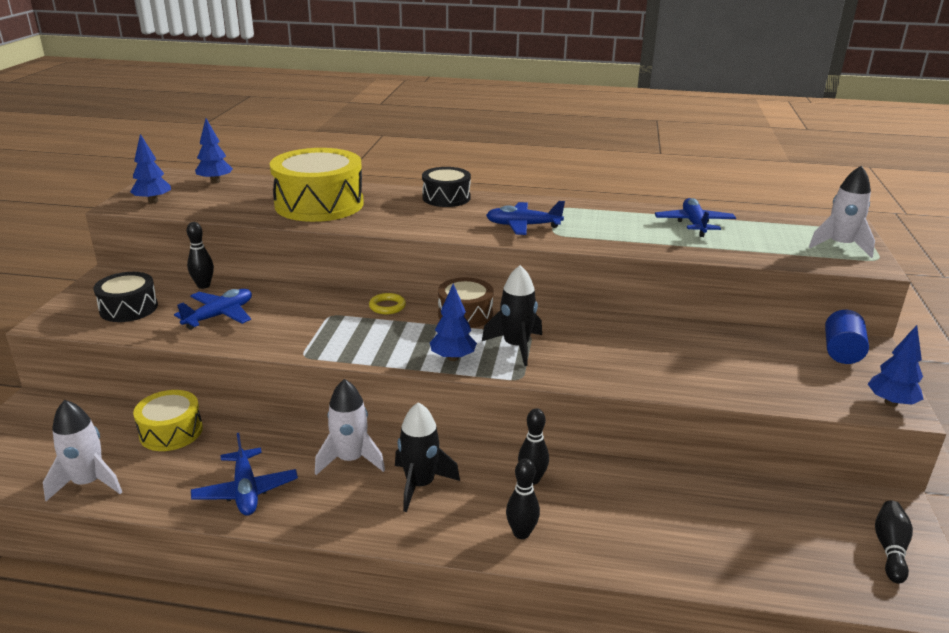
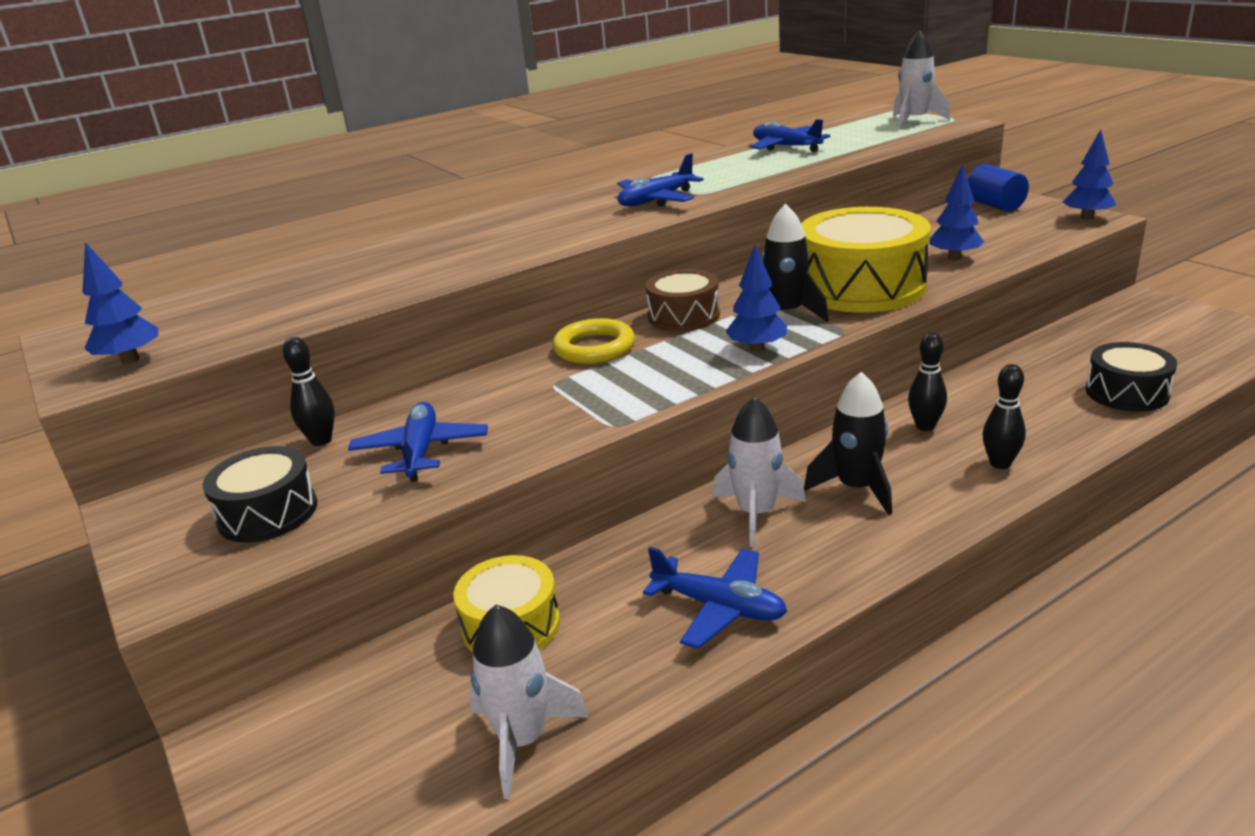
camera: 40 degrees left, 0 degrees up
(215, 182) = (173, 309): blue tree -> blue tree (954, 257)
(319, 204) = (389, 270): yellow drum -> yellow drum (861, 287)
(387, 306) = (594, 348): yellow ring -> yellow ring, size x1.62
(446, 198) = (519, 212): black drum -> black drum (1126, 392)
(890, 549) = (1189, 323): black bowling pin -> none

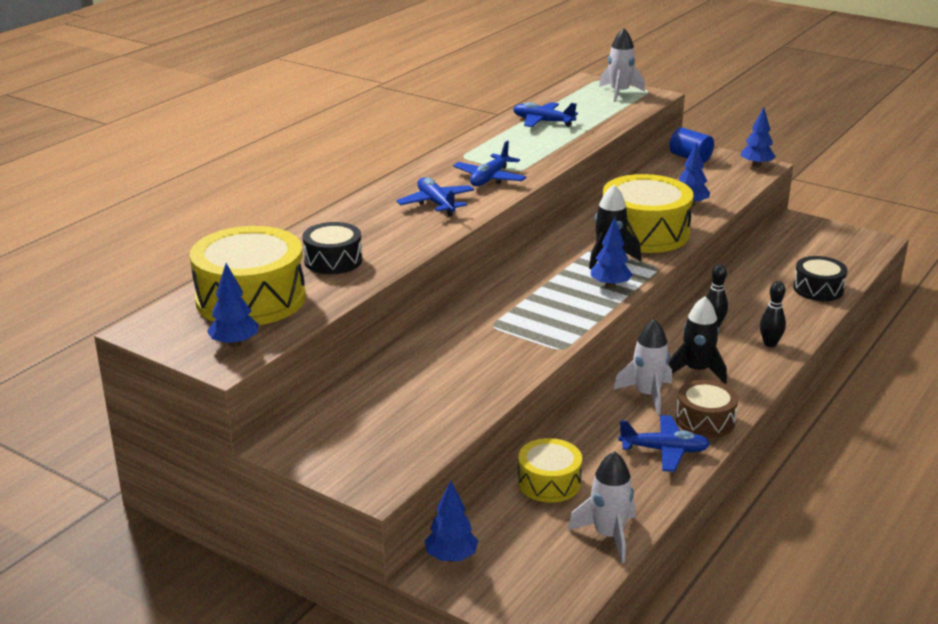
camera: 25 degrees left, 0 degrees up
(221, 310) = (251, 299): none -> yellow drum
(268, 513) = (385, 435): black drum -> black drum (333, 260)
(276, 719) = (451, 557): none -> blue tree
(321, 440) = (366, 385): black bowling pin -> none
(421, 451) = (448, 382): blue plane -> blue plane (436, 203)
(594, 348) = (497, 296): yellow ring -> none
(683, 316) = (539, 266): brown drum -> brown drum (705, 420)

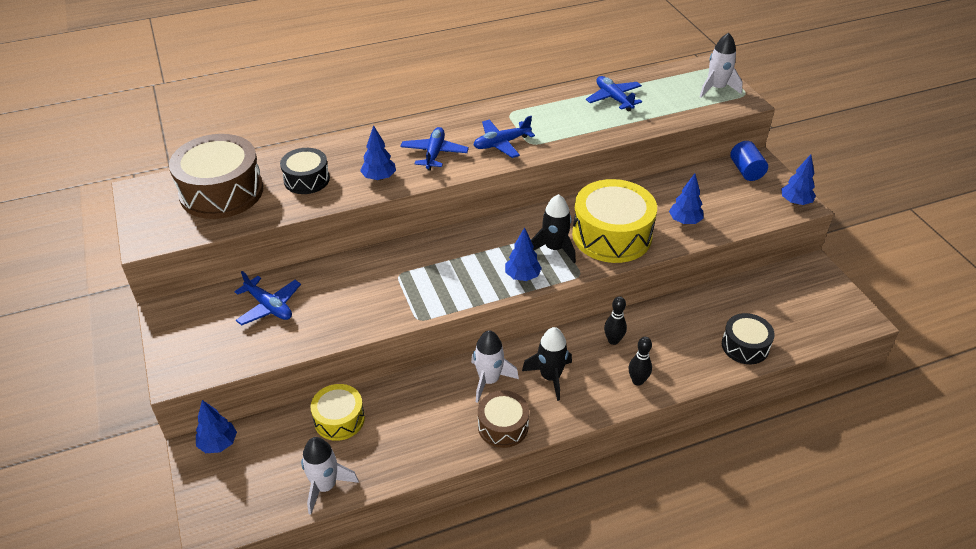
camera: 35 degrees right, 15 degrees up
(234, 344) = (169, 227): blue tree -> blue tree (379, 178)
(251, 299) = (221, 192): yellow drum -> brown drum
(664, 450) = (443, 436): blue plane -> blue plane (269, 306)

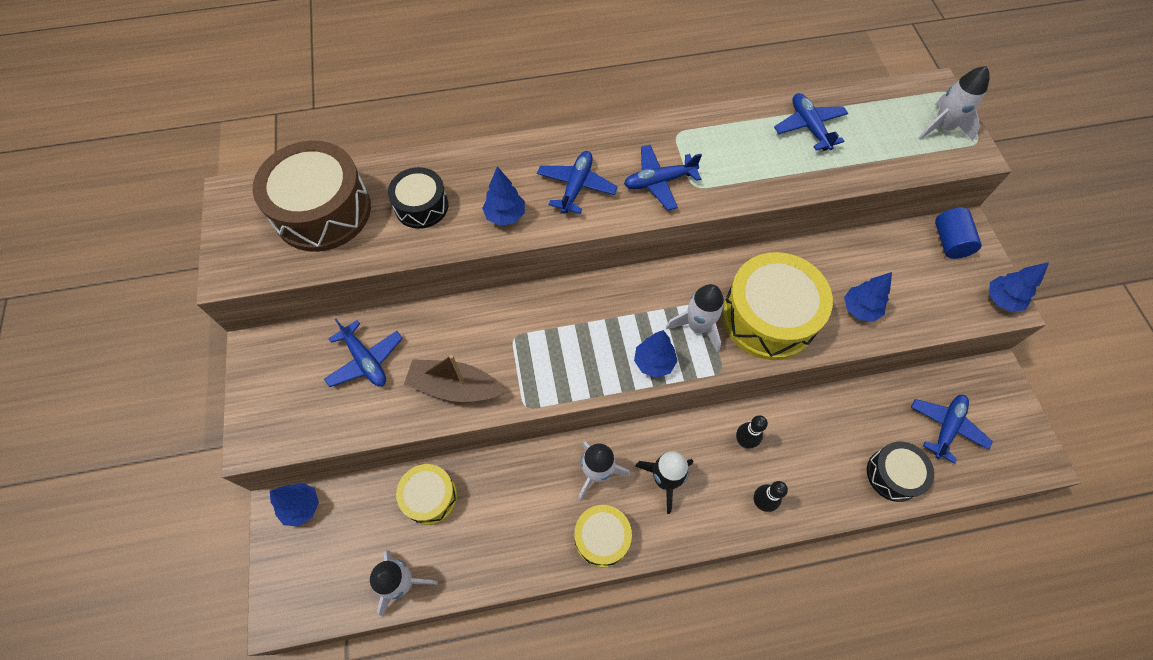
camera: 10 degrees right, 20 degrees up
(353, 314) = (455, 387): none -> brown boat
(503, 426) = (602, 538): brown drum -> yellow drum
(554, 248) = (698, 326): black rocket -> white rocket
(781, 308) = (946, 427): none -> blue plane

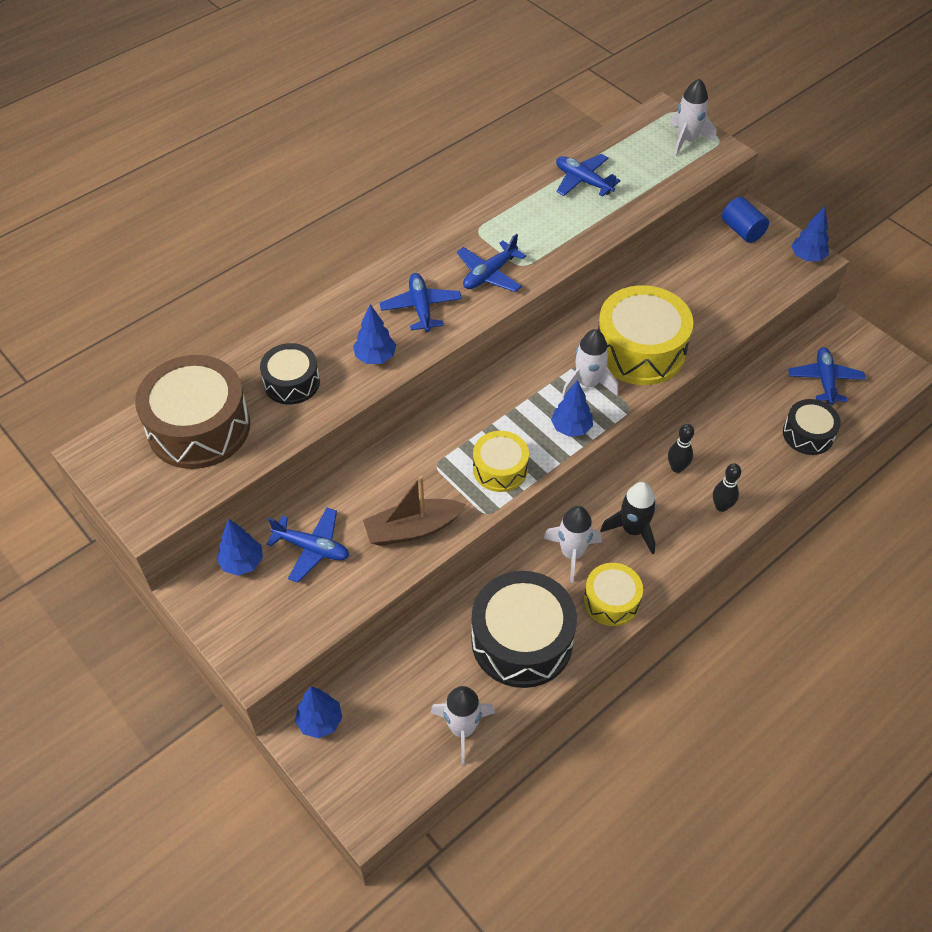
camera: 30 degrees left, 10 degrees down
(430, 497) = (437, 649): yellow drum -> yellow drum (500, 469)
(502, 530) = (522, 640): none -> black drum
(860, 309) = (707, 311): blue tree -> blue tree (242, 562)

